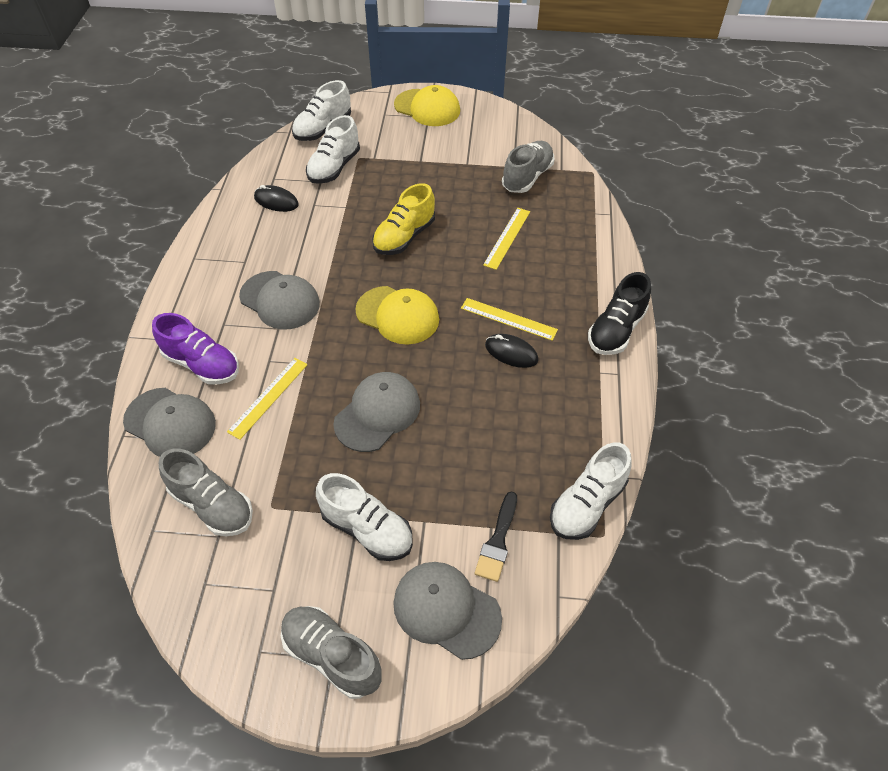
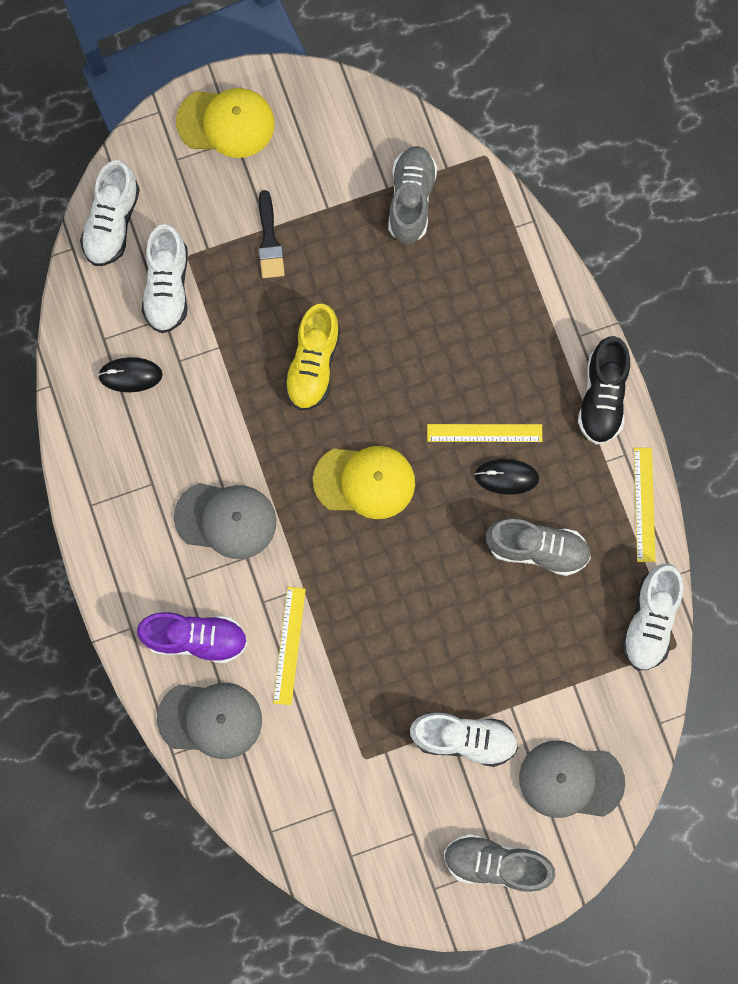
camera: 25 degrees left, 25 degrees up
(212, 505) = (309, 782): grey shoe -> grey shoe (537, 549)
(377, 413) = (408, 613): grey cap -> none
(497, 541) = (585, 695): black brush -> black brush (269, 240)
(507, 238) = (431, 313): yellow ruler -> yellow ruler (644, 504)

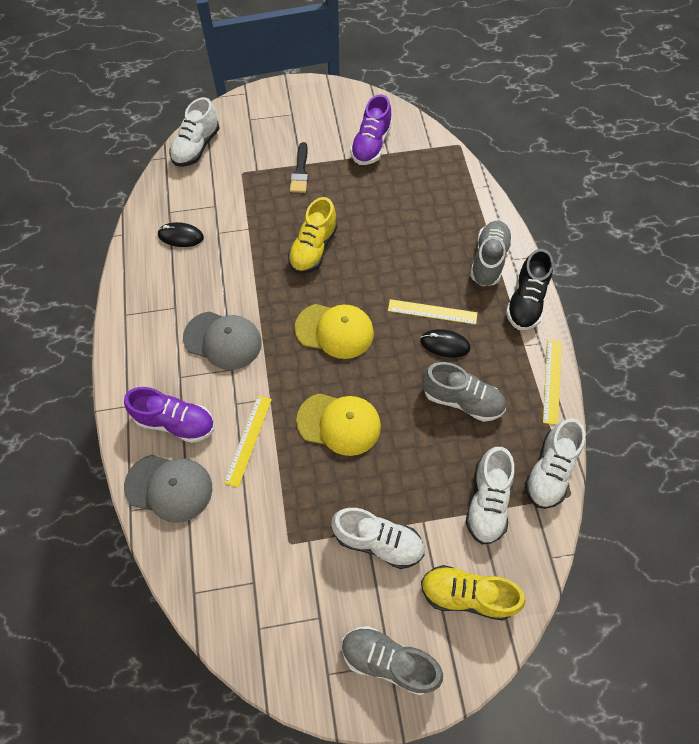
camera: 10 degrees right, 15 degrees down
(167, 287) = (222, 188): white shoe -> white shoe (487, 501)
(226, 123) = (288, 104): yellow cap -> yellow cap (339, 423)
(360, 177) = (371, 145): none -> purple shoe
(411, 200) = (403, 162): grey shoe -> grey shoe (488, 260)
(570, 780) = (467, 595): grey cap -> yellow shoe

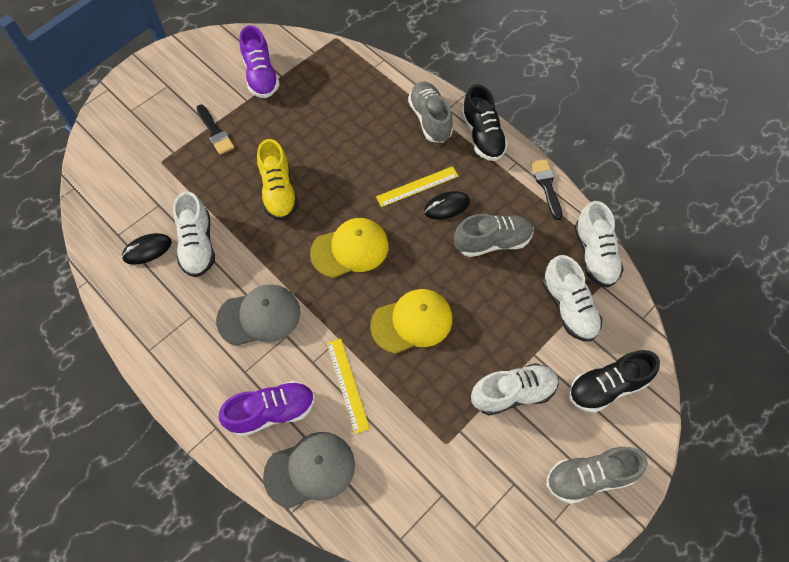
camera: 35 degrees left, 0 degrees up
(196, 147) = (98, 162): white shoe -> white shoe (198, 245)
(467, 595) = (606, 387): yellow shoe -> black shoe
(552, 381) = (546, 186): yellow ruler -> black brush

